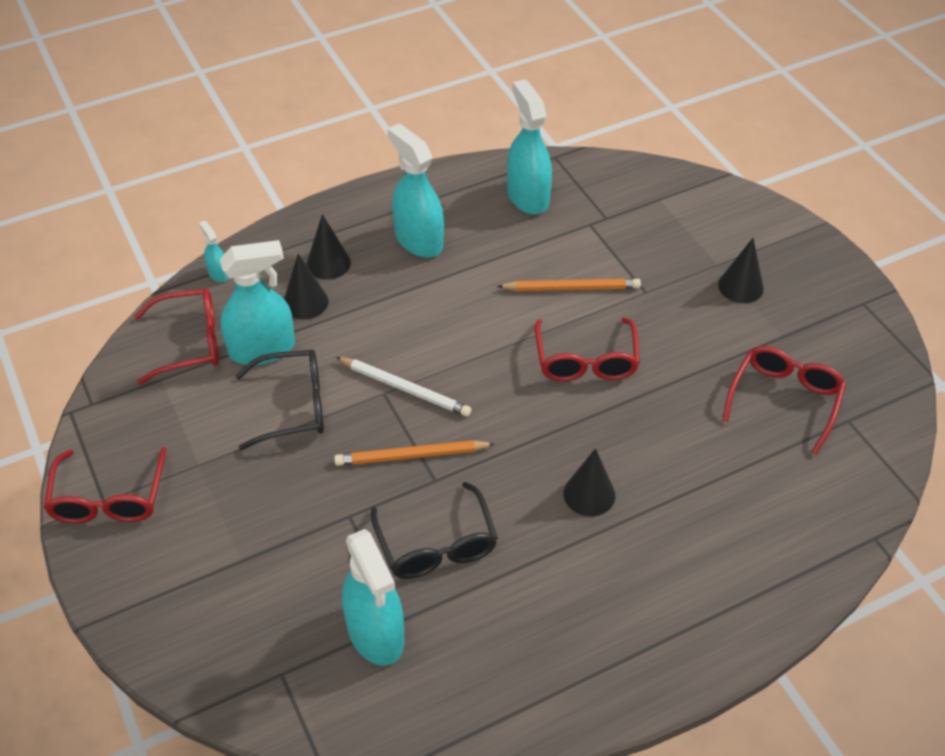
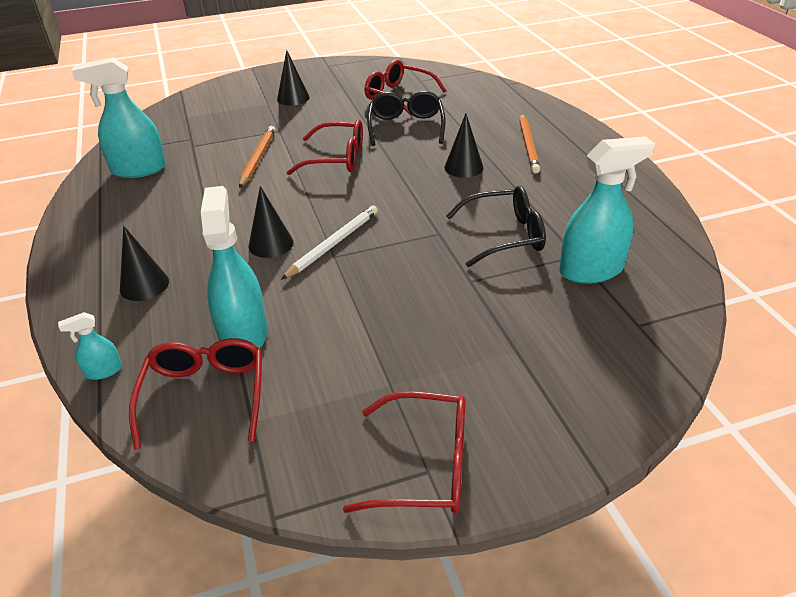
camera: 80 degrees left, 10 degrees down
(294, 406) = (331, 312): black glasses -> black glasses (406, 126)
(305, 302) = (191, 302): black cone -> black cone (271, 244)
(411, 456) = (411, 244): orange pencil -> orange pencil (528, 145)
(418, 240) = (150, 228): turquoise spray bottle -> none

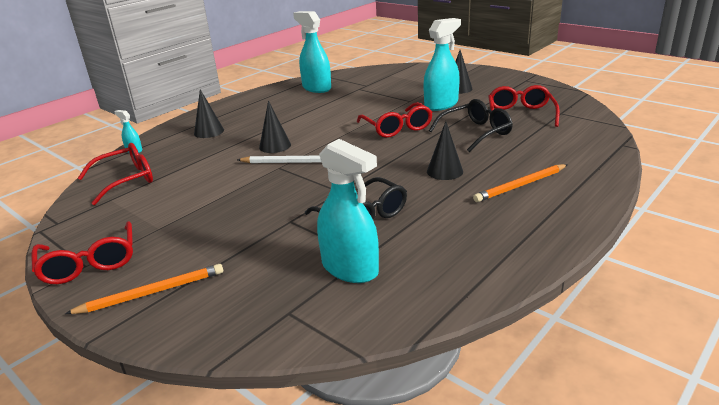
camera: 60 degrees right, 10 degrees down
(244, 334) = (182, 170): turquoise spray bottle -> turquoise spray bottle (441, 104)
(258, 158) = (366, 108): orange pencil -> orange pencil (152, 292)

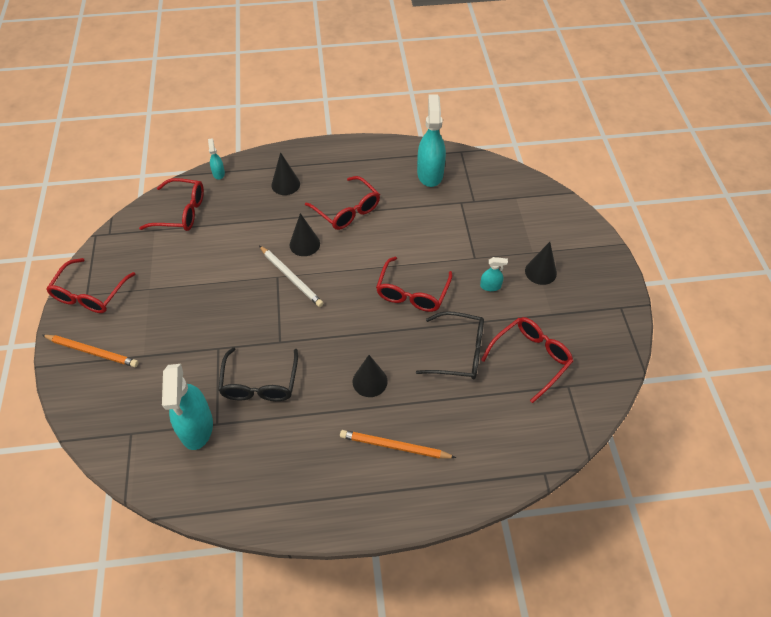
camera: 40 degrees right, 25 degrees up
(283, 121) = (347, 210): none -> red glasses
(441, 104) = (490, 286): turquoise spray bottle -> turquoise spray bottle, size x0.46

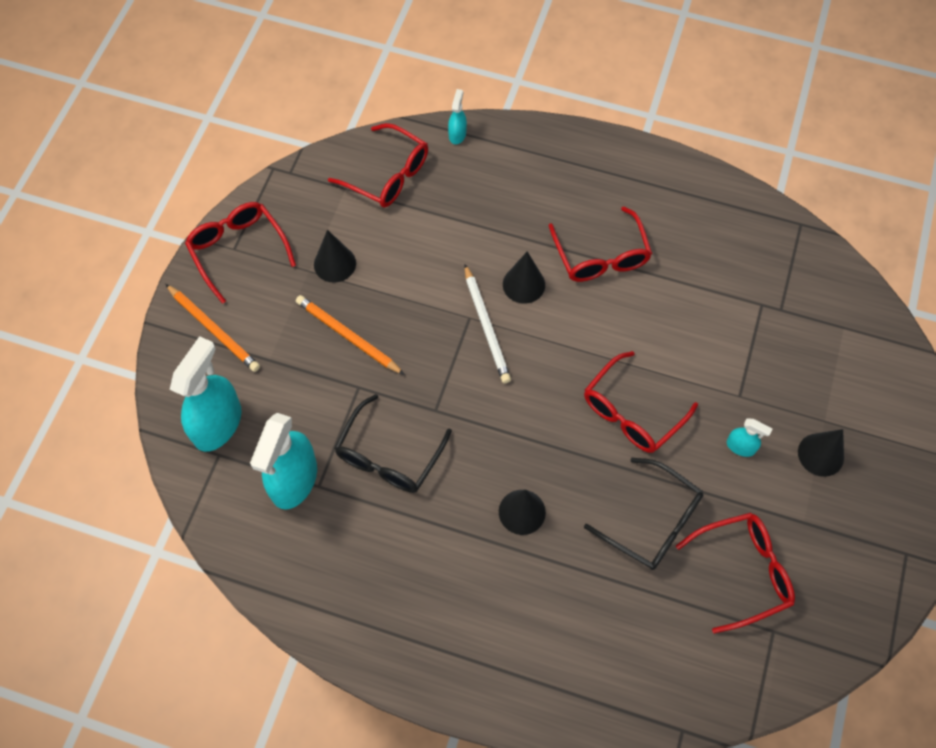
camera: 25 degrees right, 10 degrees up
(90, 294) = (238, 250): red glasses -> red glasses turned 105 degrees clockwise
(285, 184) = (536, 184): black cone -> black cone (335, 263)
(394, 446) = (513, 610): orange pencil -> orange pencil (347, 336)
(430, 173) = (740, 243): turquoise spray bottle -> turquoise spray bottle (218, 424)

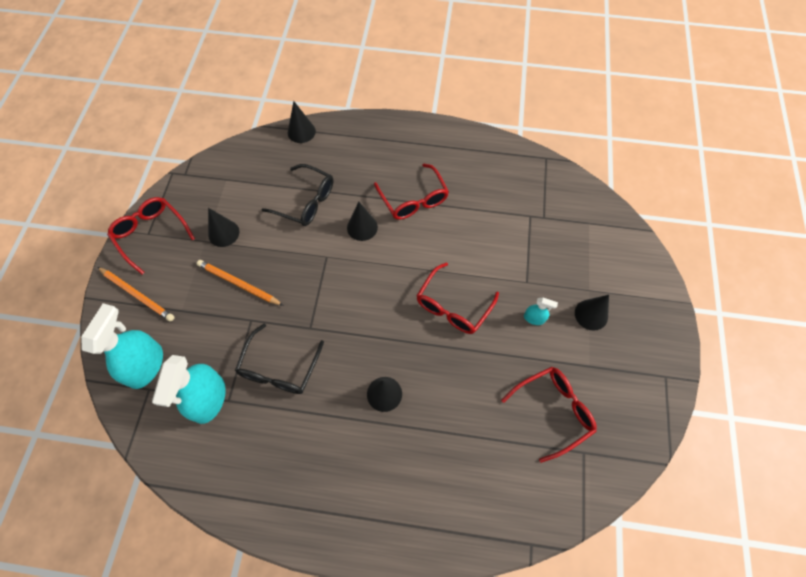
camera: 10 degrees left, 0 degrees up
(388, 175) = (256, 166): red glasses -> none
(457, 134) = (301, 131): turquoise spray bottle -> black cone
(486, 326) = (339, 261): white pencil -> none
(653, 522) = (481, 385): black glasses -> black glasses (306, 202)

